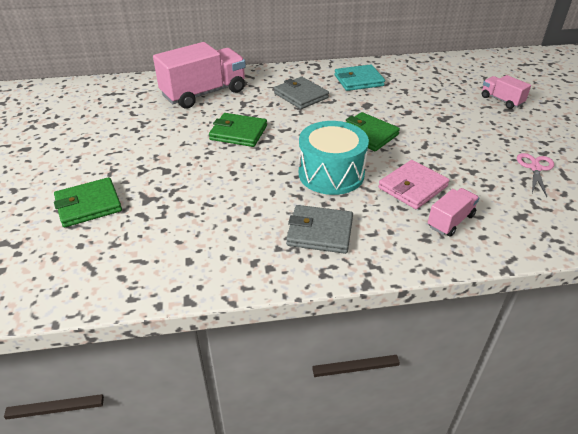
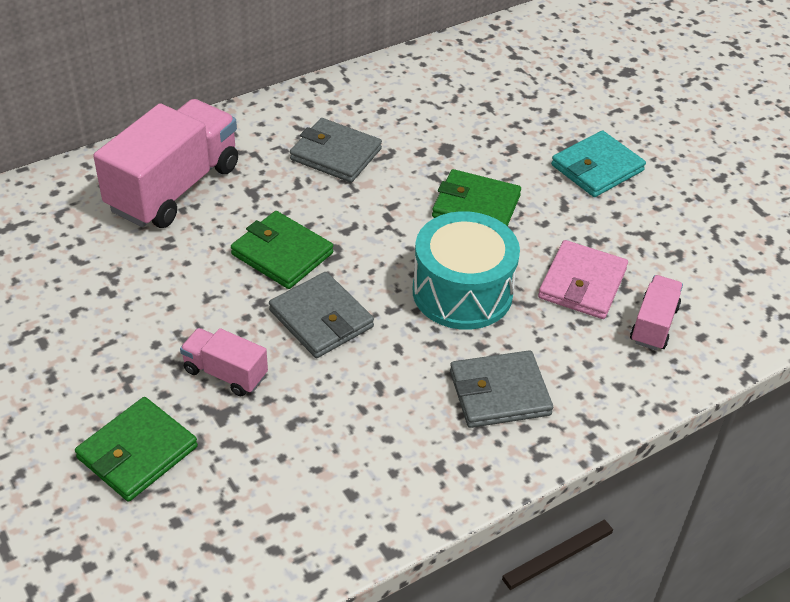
camera: 25 degrees left, 5 degrees up
(237, 167) = (321, 319): none -> grey wallet
(238, 133) = (282, 254): green wallet -> green wallet turned 45 degrees clockwise
(358, 80) = (408, 101): turquoise wallet -> turquoise wallet (597, 168)
(501, 100) = (630, 94): pink truck -> pink truck (225, 373)
(535, 168) = (720, 207): pink scissors -> none

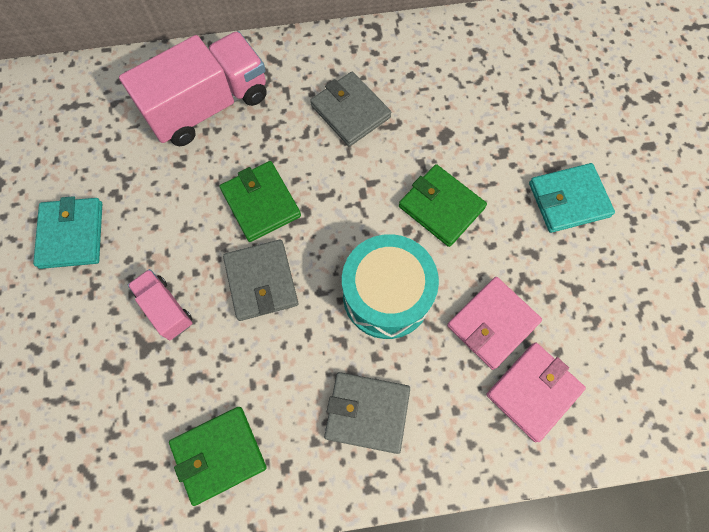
camera: 25 degrees right, 25 degrees up
(73, 341) = (71, 234): none -> turquoise wallet
(137, 452) = (71, 360): green wallet -> green wallet (219, 454)
(653, 324) = (533, 391): pink truck -> pink wallet

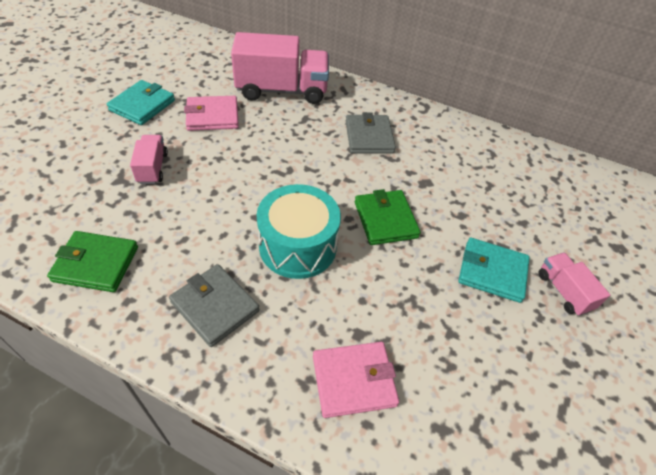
camera: 30 degrees right, 20 degrees down
(261, 203) = (265, 150): green wallet -> none
(261, 281) = (223, 189): grey wallet -> none
(492, 324) = (361, 312): pink wallet -> pink wallet (212, 116)
(635, 179) = (563, 291): none -> pink truck

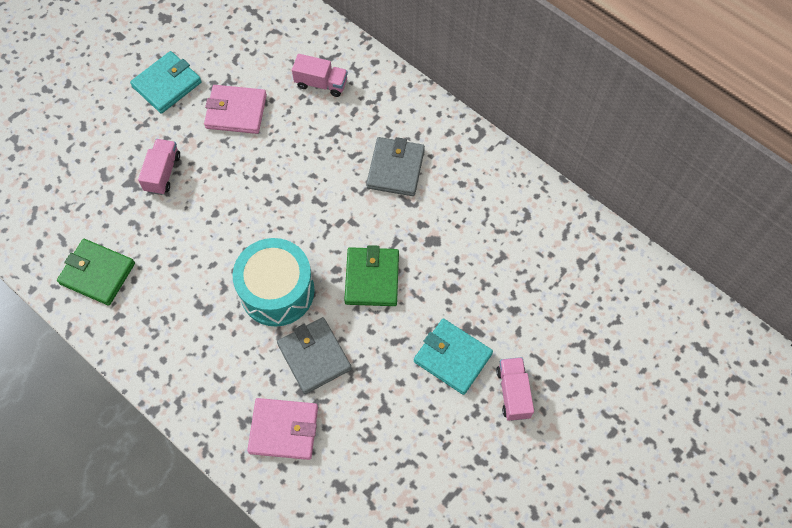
camera: 20 degrees right, 15 degrees up
(215, 306) = (188, 337): grey wallet -> grey wallet (314, 356)
(282, 90) = (321, 83): pink truck -> pink truck, size x0.49

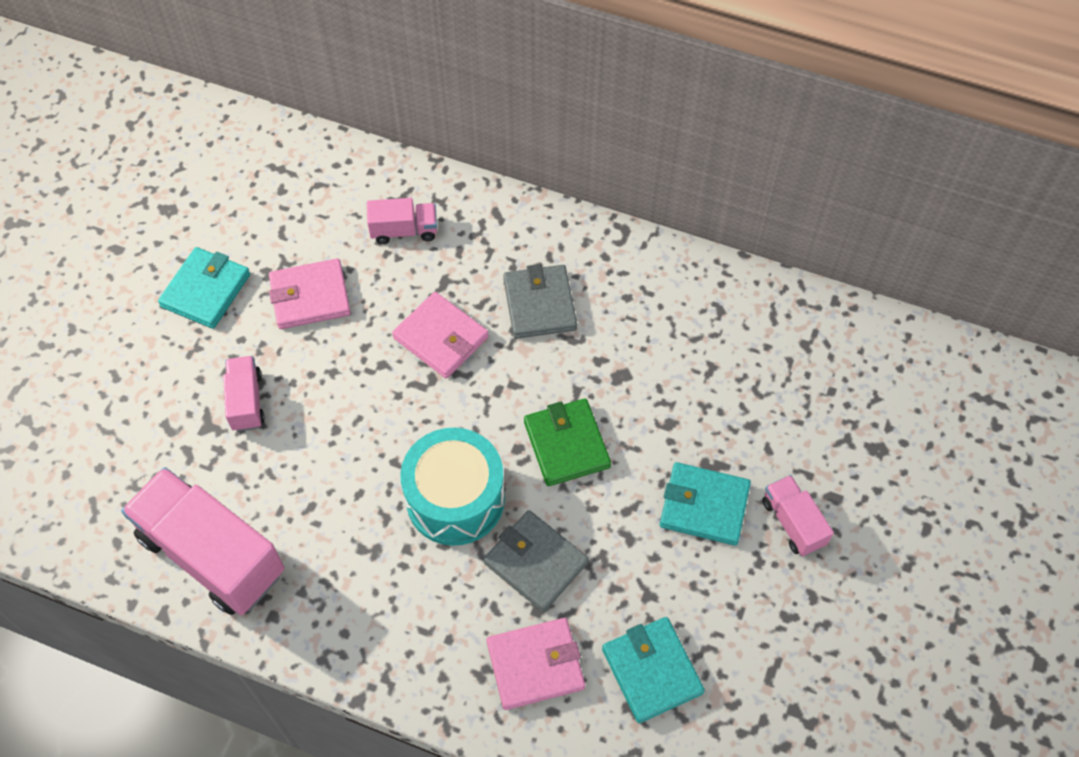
camera: 20 degrees left, 5 degrees down
(97, 273) = (212, 554): green wallet -> pink truck
(315, 170) = (441, 338): none -> pink wallet
(364, 464) = (652, 671): none -> turquoise wallet

